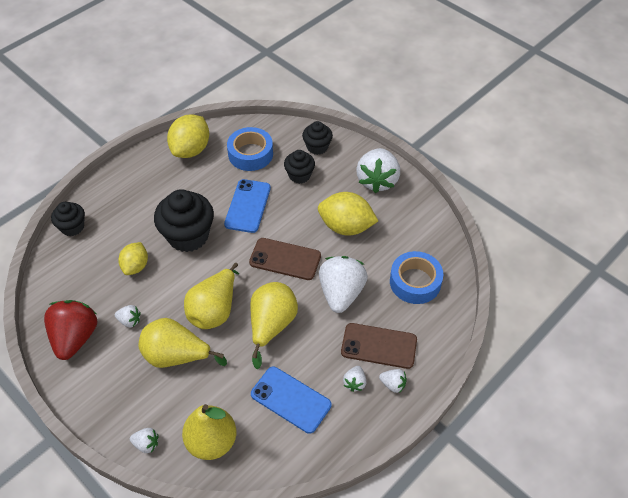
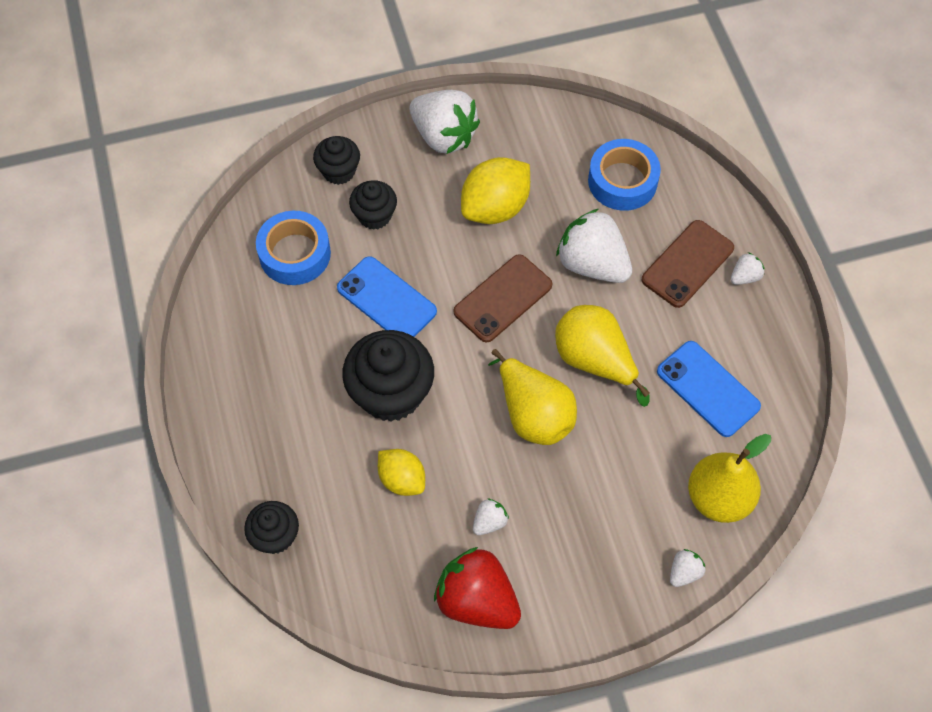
camera: 60 degrees left, 10 degrees up
(177, 356) = (577, 487): yellow pear -> none
(191, 150) = (232, 323): yellow lemon -> none
(291, 399) = (708, 389): blue phone -> blue phone turned 75 degrees clockwise
(354, 383) = (722, 313): white strawberry -> none

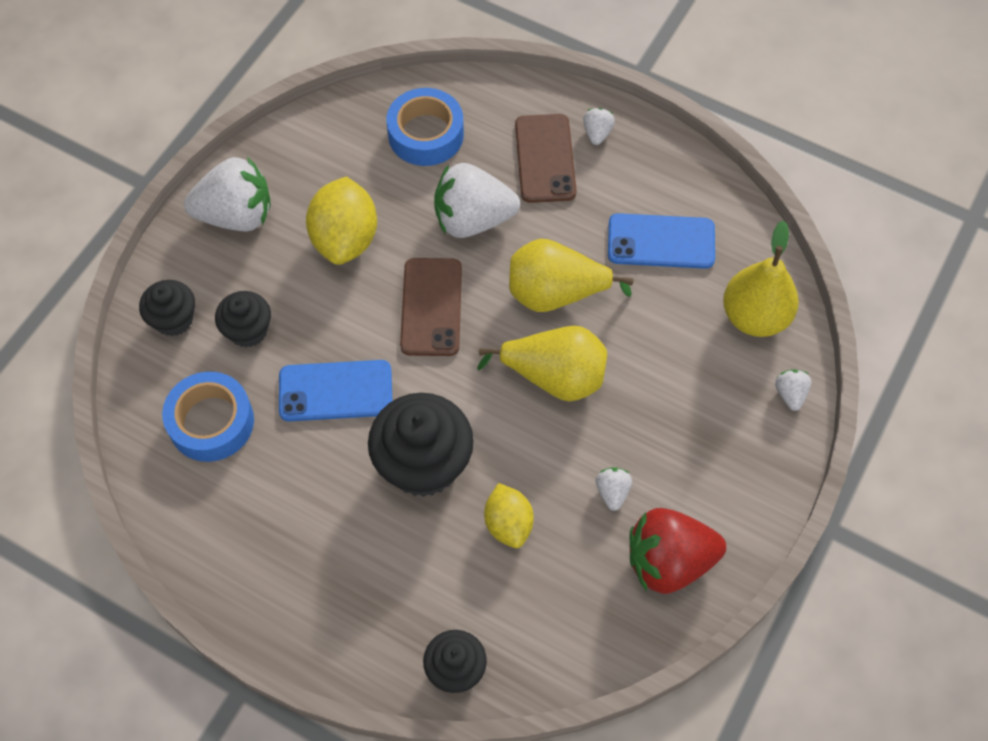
camera: 45 degrees left, 0 degrees up
(402, 479) = (508, 524): yellow lemon -> yellow lemon turned 75 degrees clockwise

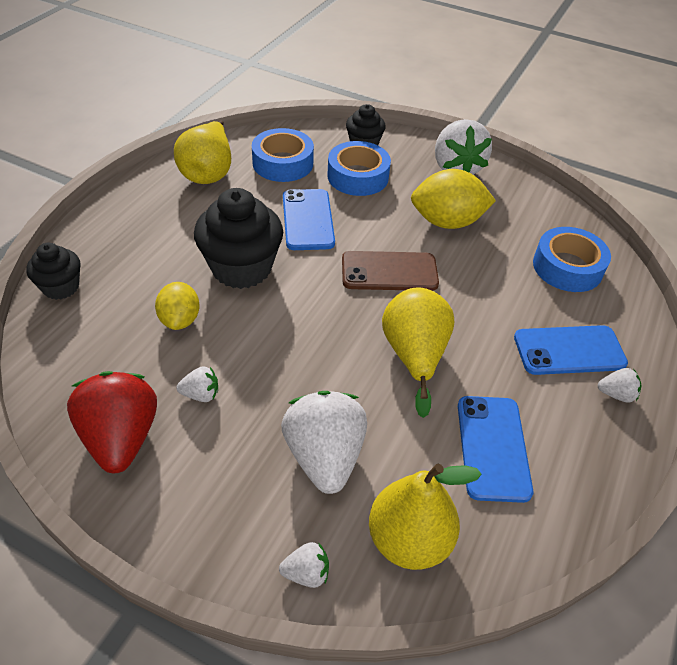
camera: 85 degrees right, 15 degrees down
(248, 330) = (358, 176): black cupcake -> blue tape
(472, 219) = (484, 298): white strawberry -> white strawberry (324, 456)
(508, 524) = (180, 319): yellow lemon -> yellow lemon turned 75 degrees counterclockwise
(545, 159) = (569, 350): brown phone -> blue phone
(554, 377) = (323, 353): yellow pear -> yellow pear (208, 172)

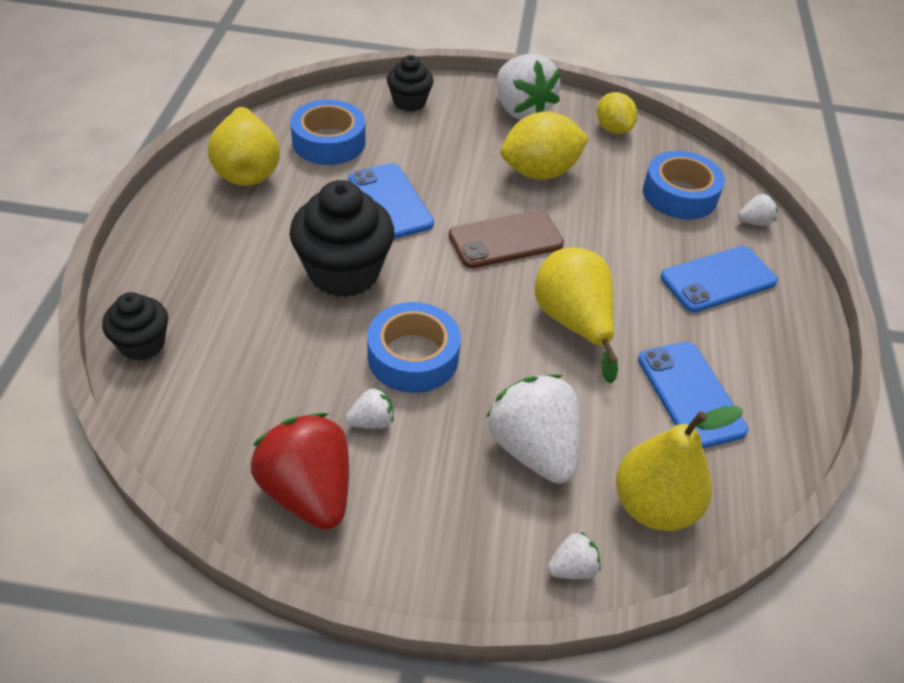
camera: 20 degrees left, 0 degrees up
(180, 319) = (305, 347): yellow lemon -> yellow lemon (613, 129)
(358, 176) = (420, 140): blue tape -> blue tape (413, 356)
(616, 394) = (778, 312): white strawberry -> white strawberry (754, 222)

